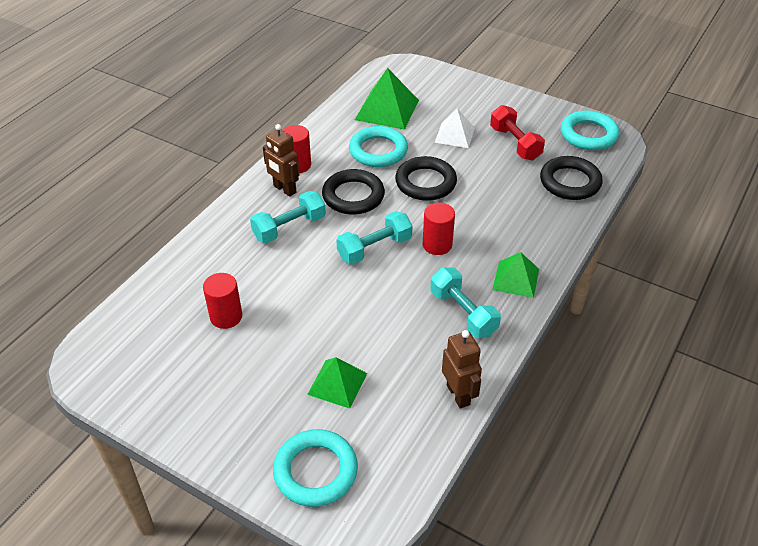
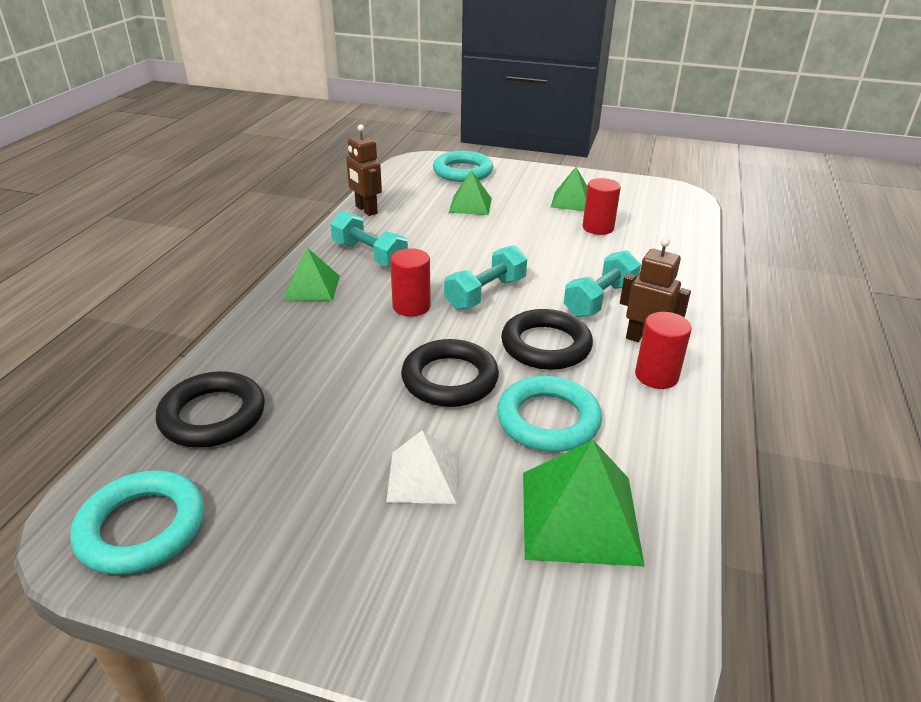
camera: 165 degrees right, 10 degrees down
(219, 370) = (572, 201): none -> green pyramid
(515, 143) = (303, 477): red dumbbell -> none

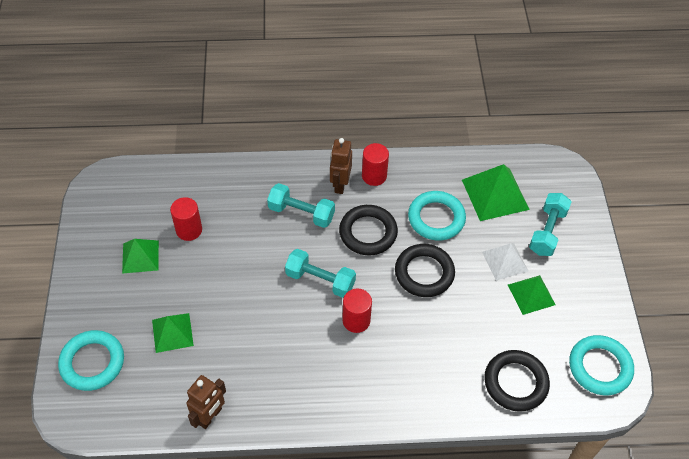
camera: 110 degrees left, 20 degrees up
(312, 287) = (358, 397): green pyramid -> green pyramid (531, 294)
(369, 255) = (294, 378): turquoise dumbbell -> turquoise dumbbell (547, 231)

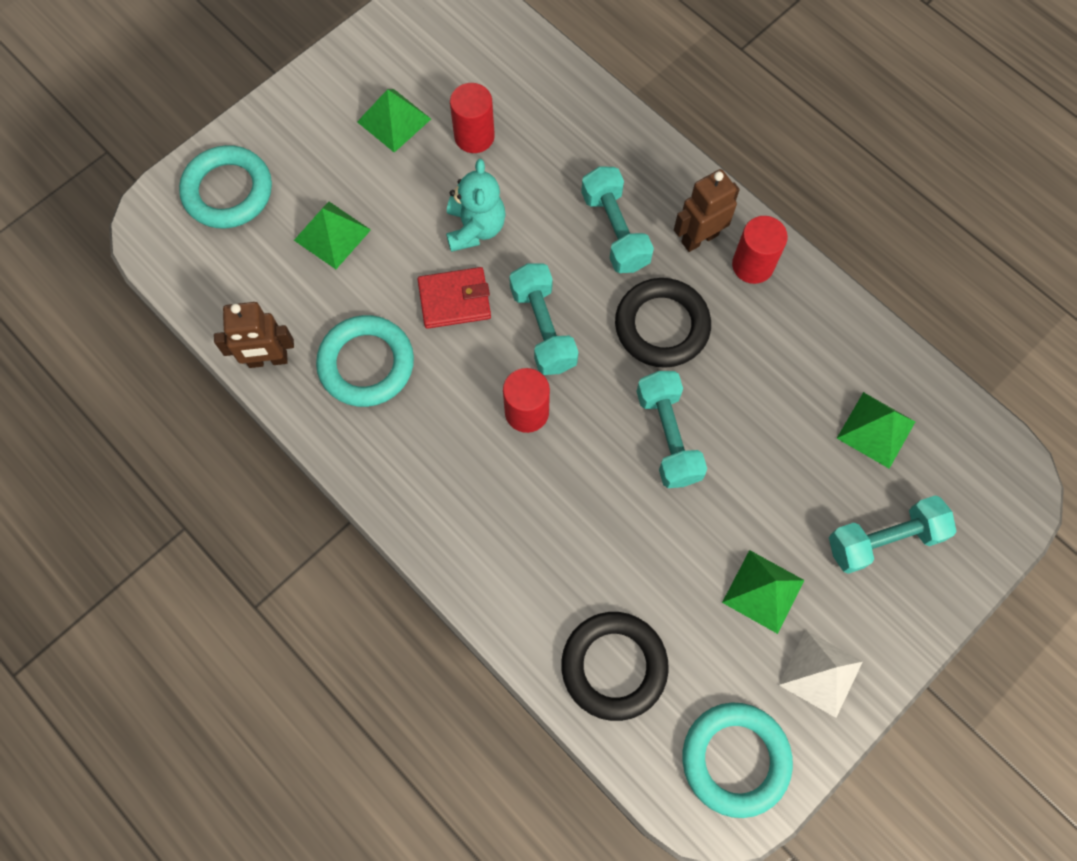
camera: 50 degrees right, 15 degrees up
(238, 267) = (475, 228): none -> turquoise teddy bear
(266, 306) = (454, 300): none -> red wallet
(424, 273) = (668, 436): black ring -> turquoise dumbbell
(436, 218) = (763, 387): turquoise ring -> turquoise ring (366, 364)
(495, 194) = (876, 430): green pyramid -> green pyramid, size x0.64
(505, 261) = (782, 520): white pyramid -> white pyramid (820, 673)

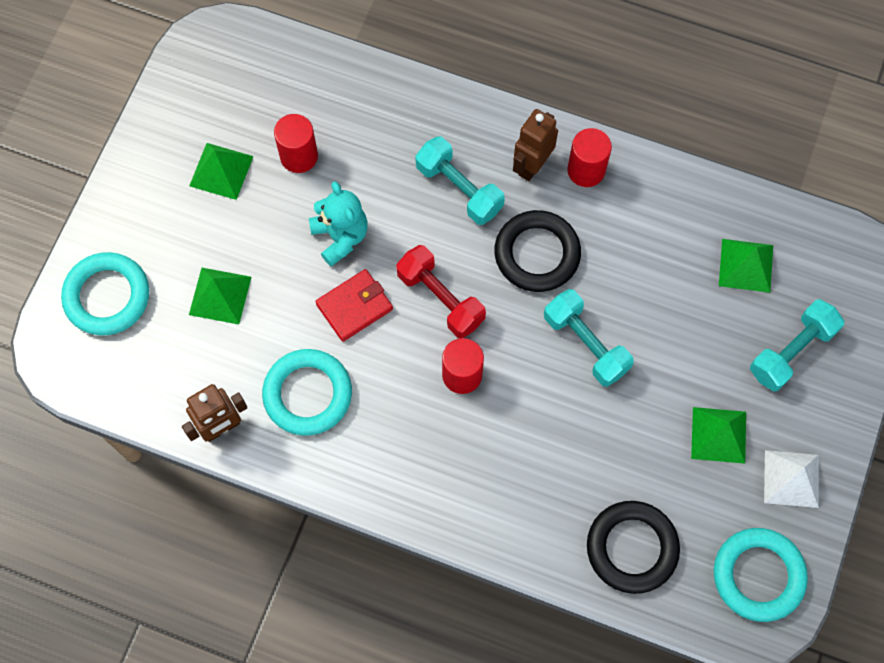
camera: 25 degrees left, 0 degrees up
(543, 328) = (440, 298): turquoise dumbbell -> red dumbbell

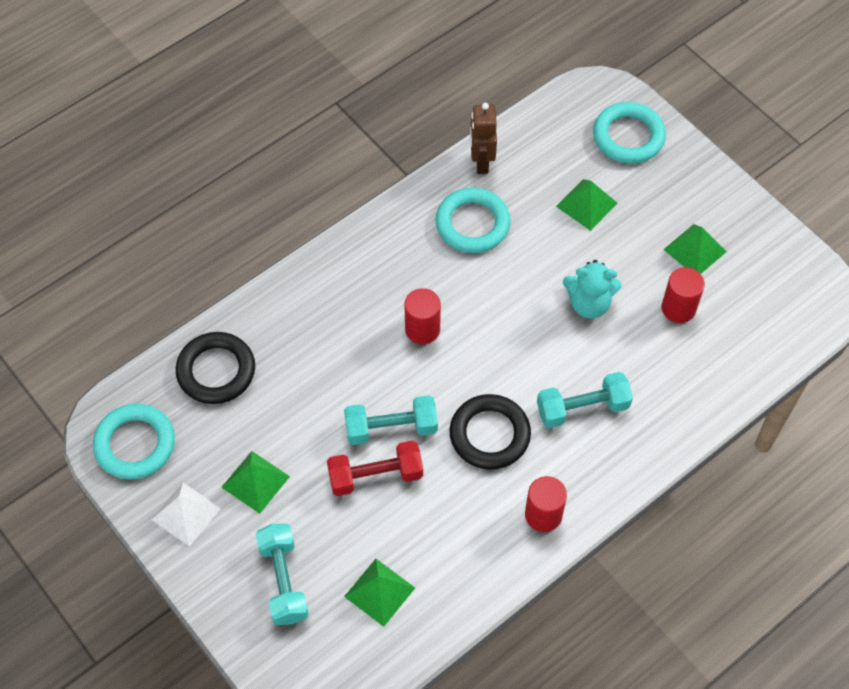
camera: 120 degrees right, 10 degrees down
(354, 307) = (523, 285): red wallet -> none
(440, 298) = (494, 346): red dumbbell -> red dumbbell (375, 476)
(532, 165) = (572, 474): brown robot -> none

